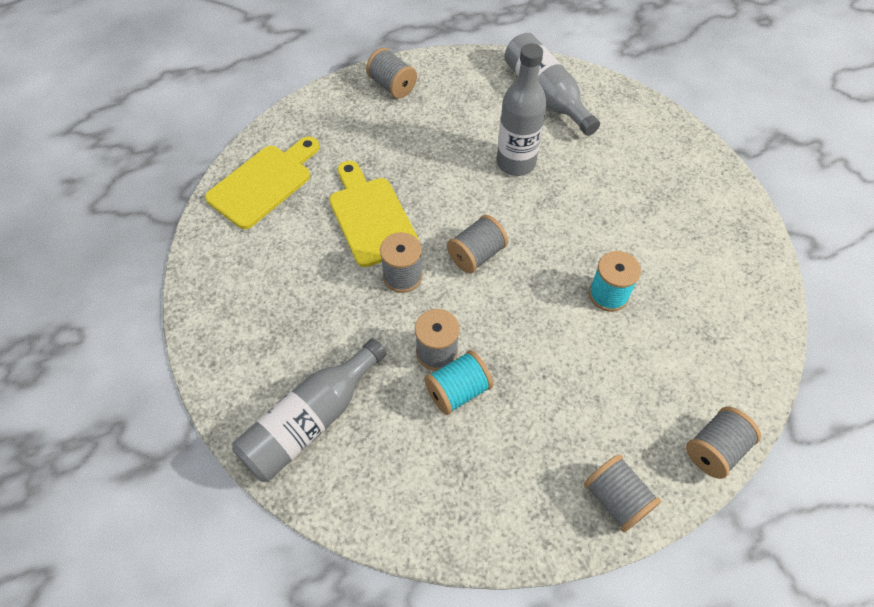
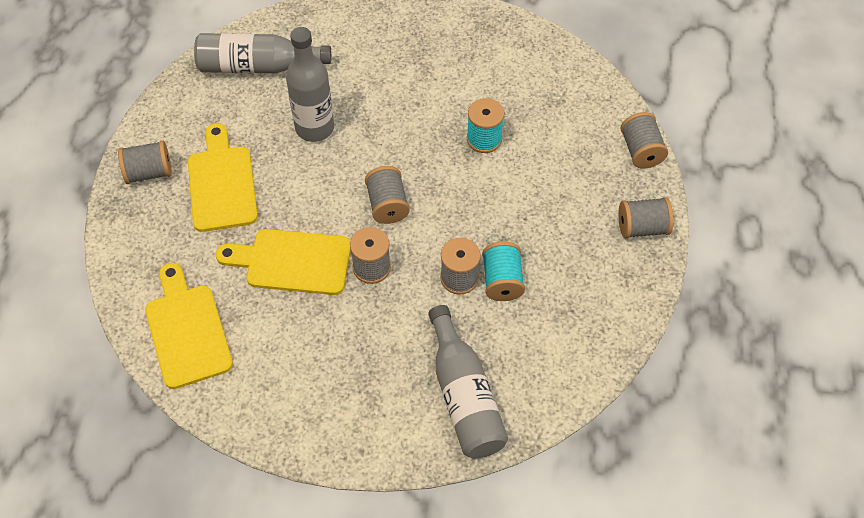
camera: 60 degrees left, 0 degrees up
(414, 133) = (221, 184): none -> yellow cutting board

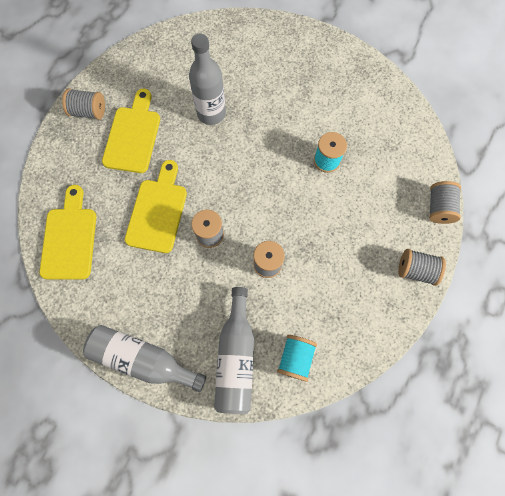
camera: 20 degrees right, 15 degrees up
(257, 66) = (190, 53): grey bottle -> grey bottle (143, 359)
(292, 262) = (158, 211): yellow cutting board -> yellow cutting board turned 75 degrees clockwise
(387, 205) = (239, 189): grey spool -> none
(502, 281) = (297, 277): turquoise spool -> turquoise spool (295, 358)

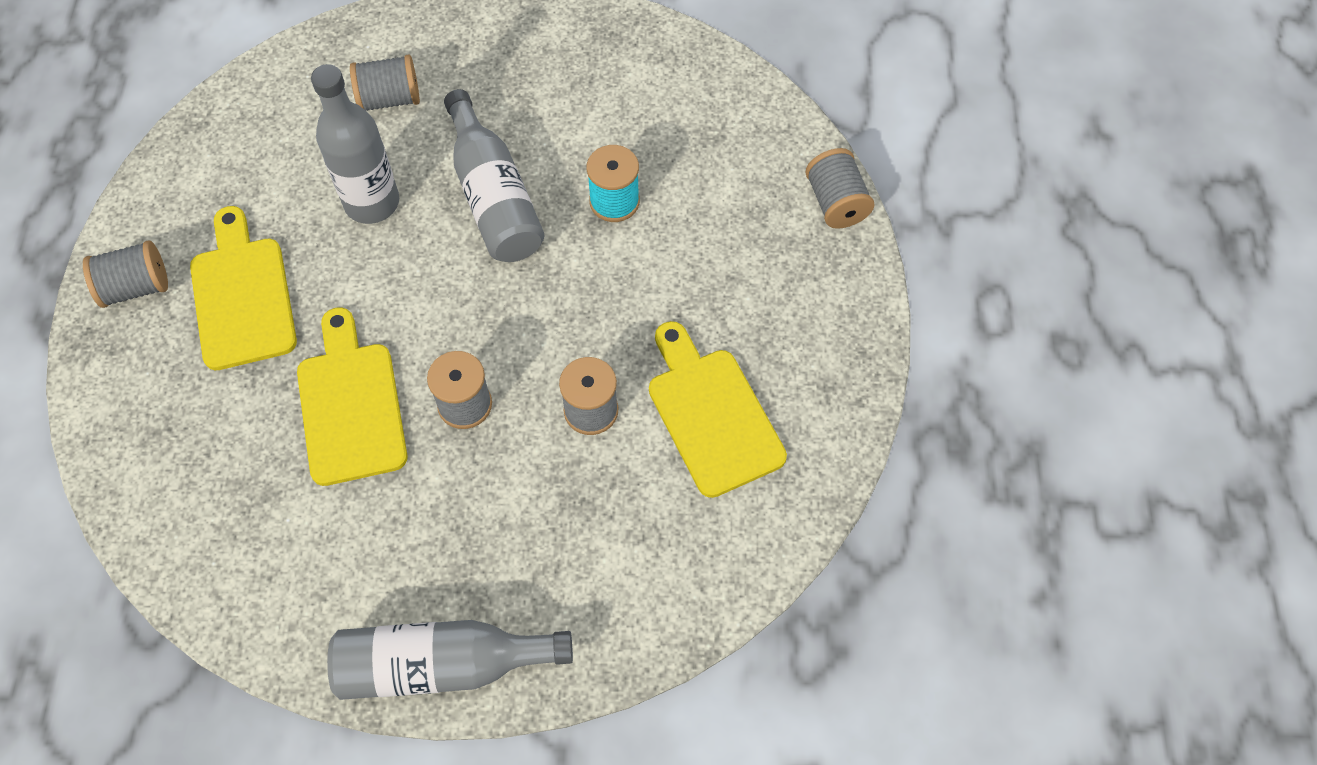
camera: 25 degrees left, 10 degrees down
(69, 238) = (203, 521): yellow cutting board -> yellow cutting board (711, 415)
(236, 357) = (608, 586): grey bottle -> grey bottle (494, 197)
(295, 358) = (711, 542): turquoise spool -> none
(415, 270) = (844, 315): grey spool -> grey spool (389, 99)

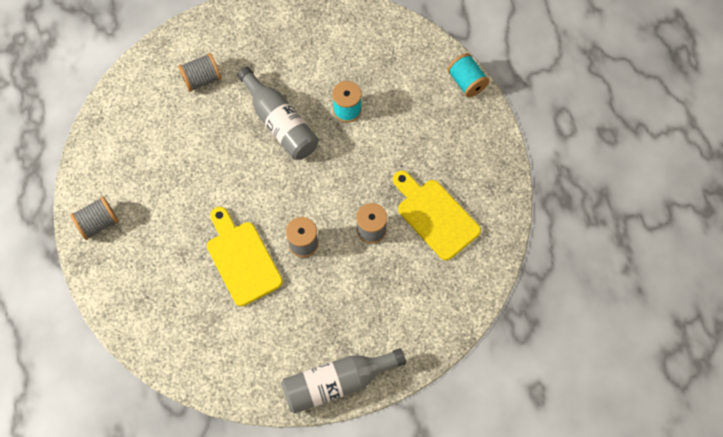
camera: 15 degrees left, 5 degrees up
(242, 296) = (160, 213): yellow cutting board -> none
(372, 202) = (213, 142): grey bottle -> none
(836, 203) = (466, 82): grey spool -> turquoise spool

